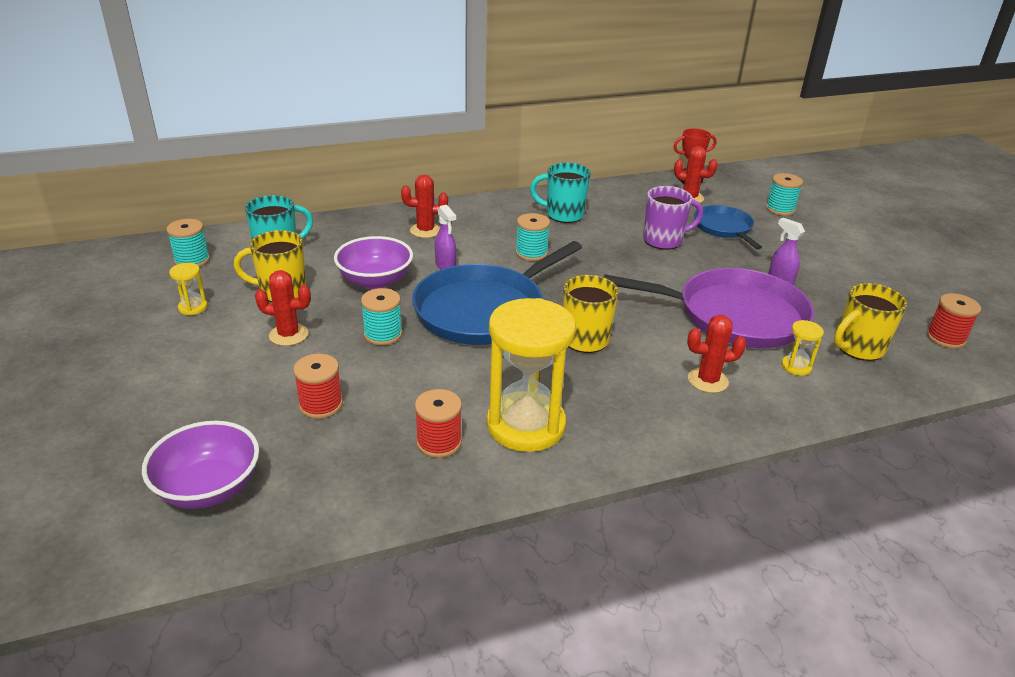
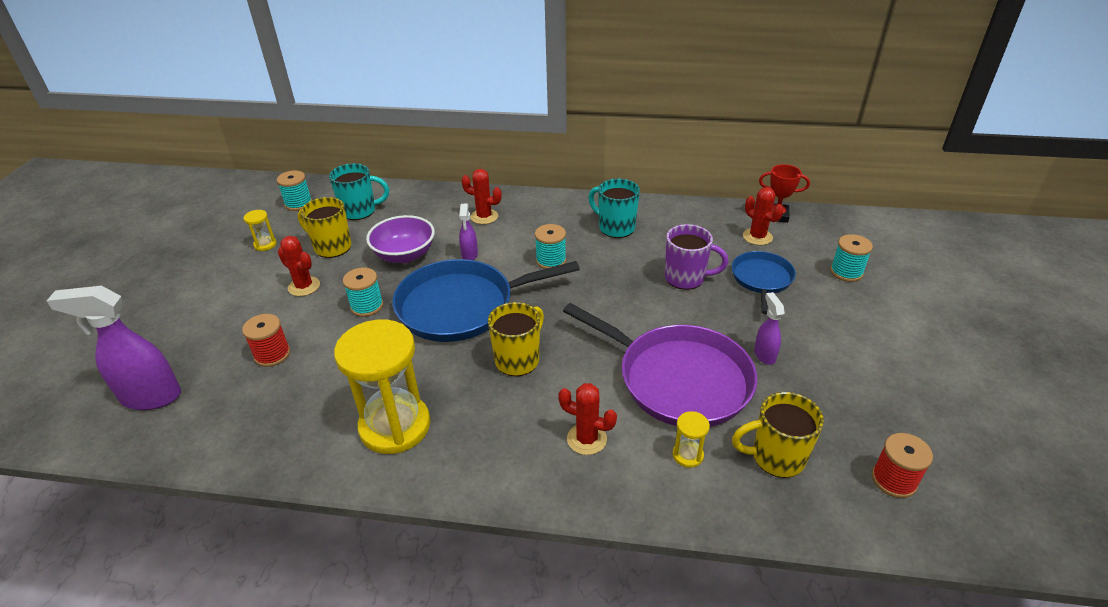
camera: 30 degrees right, 5 degrees up
(209, 488) = (150, 397): purple bowl -> purple spray bottle
(439, 442) = (320, 417): red spool -> none

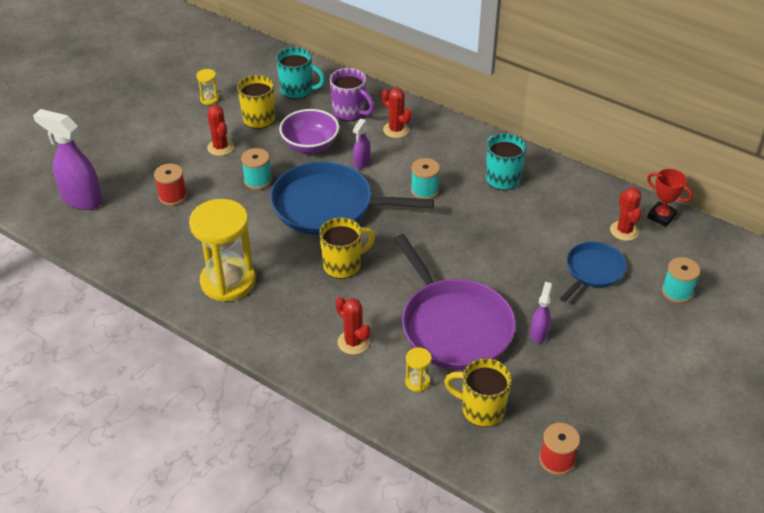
camera: 25 degrees right, 5 degrees up
(298, 204) = (252, 67): turquoise spool -> none
(686, 278) = (527, 246): purple mug -> purple mug (350, 112)

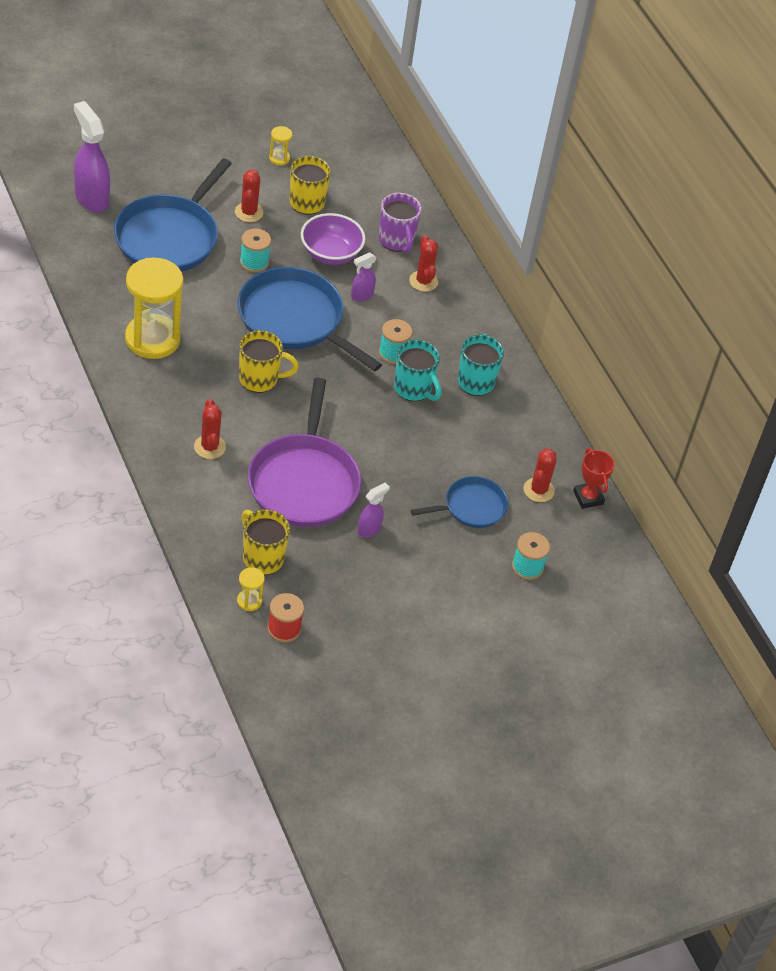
camera: 25 degrees right, 5 degrees up
(173, 196) = (169, 237): red spool -> blue pan
(297, 91) = (368, 192): turquoise mug -> turquoise mug (413, 389)
(417, 382) = (232, 507): yellow hourglass -> yellow hourglass (249, 601)

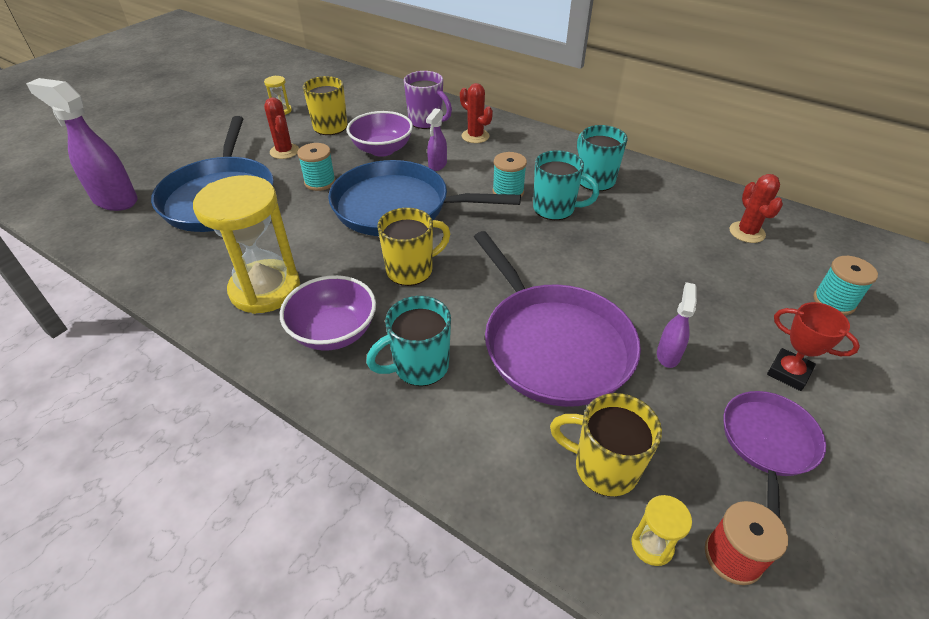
camera: 25 degrees left, 5 degrees down
(175, 395) = (334, 332): none -> purple bowl
(209, 447) = (419, 366): red cactus -> turquoise mug
(367, 603) = (768, 443): none -> purple pan
(471, 507) = (720, 277): blue pan -> none
(588, 497) = (786, 217): red trophy -> red trophy (788, 372)

